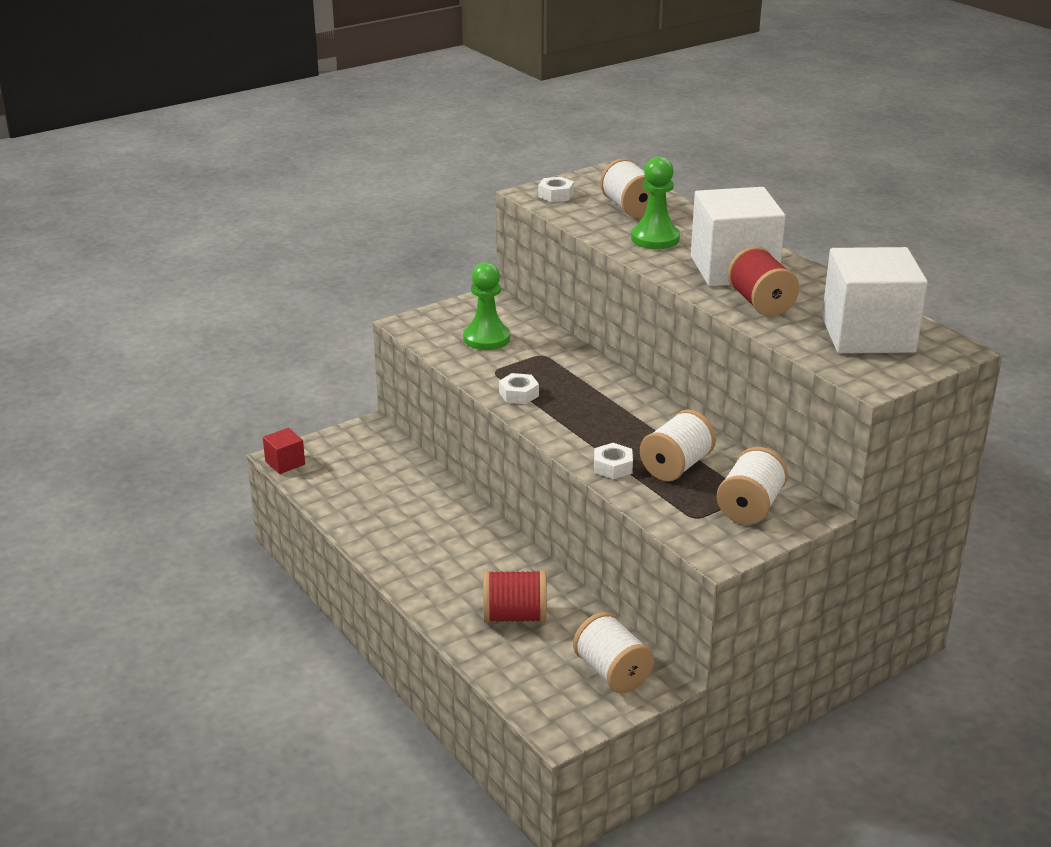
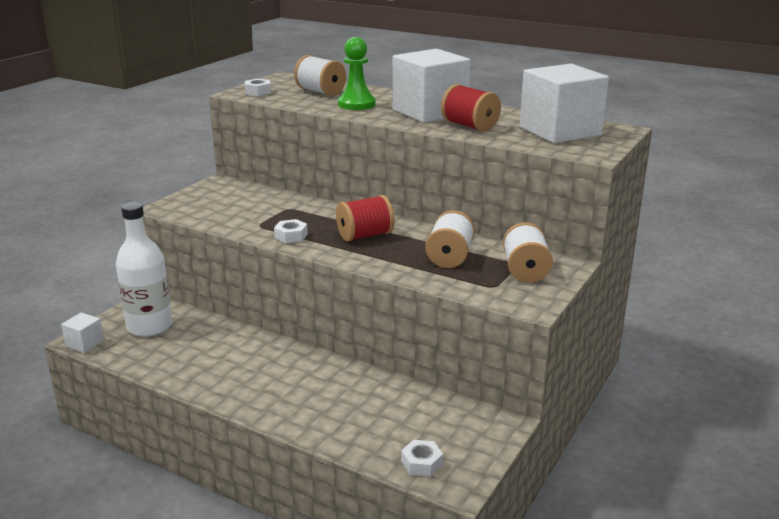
camera: 25 degrees left, 5 degrees down
(285, 463) = (84, 343): red cube -> white cube
(359, 459) = (150, 326): none -> white bottle
(486, 338) = (236, 206): green pawn -> none
(514, 616) = (358, 409): red spool -> red spool (365, 236)
(612, 673) = (464, 429): white spool -> none
(613, 467) = (404, 267): white nut -> white nut (421, 463)

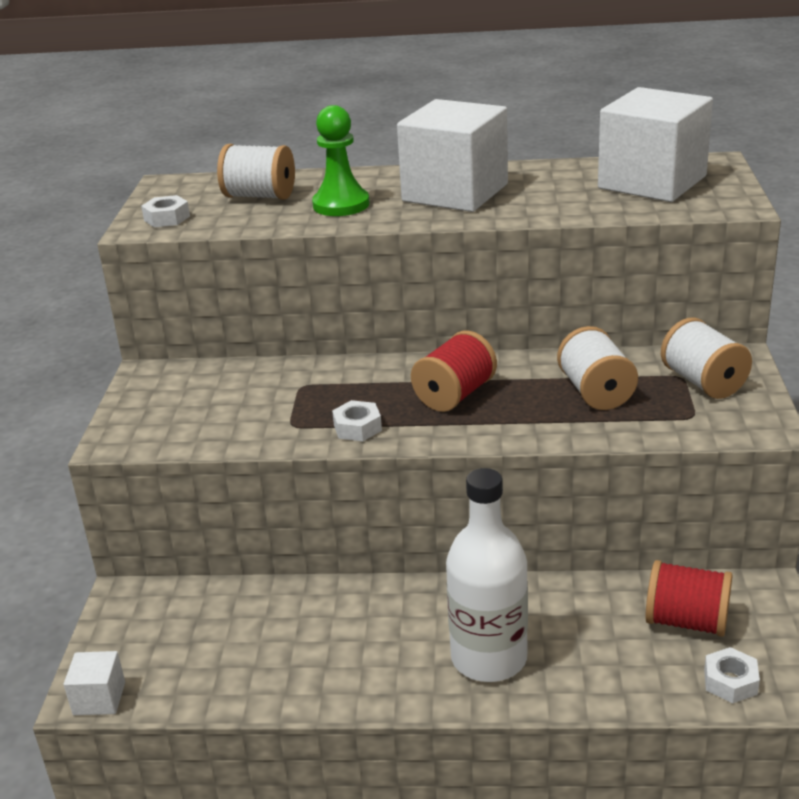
camera: 25 degrees left, 5 degrees up
(150, 326) = (173, 632): white bottle -> white bottle (489, 658)
(469, 126) = (537, 202): red spool -> red spool (686, 621)

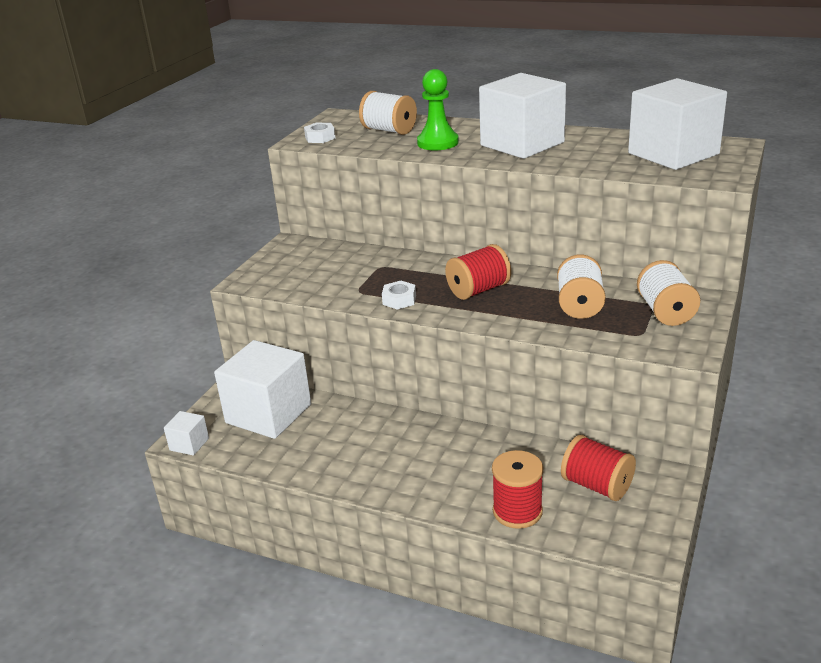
camera: 20 degrees right, 0 degrees up
(196, 625) = (268, 413): none -> white cube
(489, 658) = (442, 477): white bottle -> none
(610, 680) = (517, 511): none -> red spool
(730, 682) = (604, 533): white nut -> none

